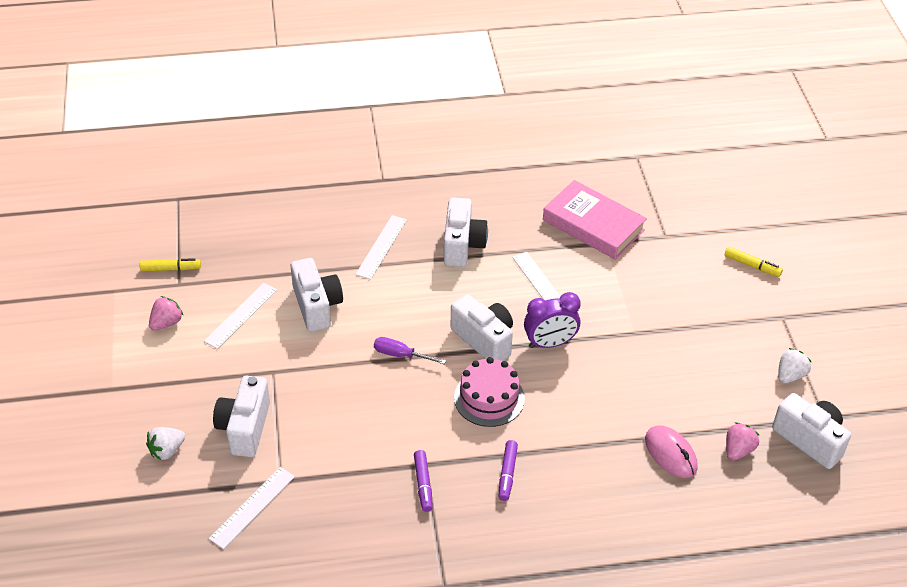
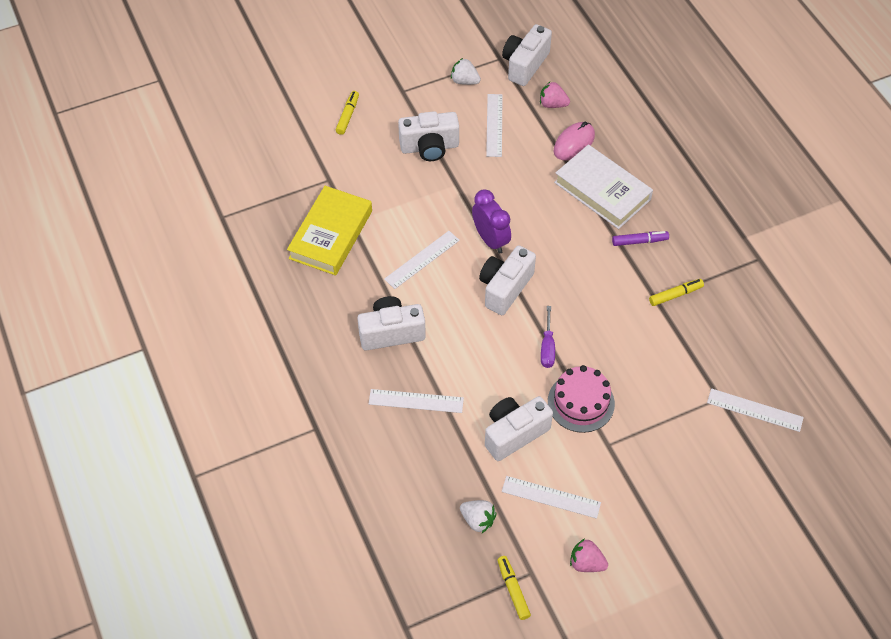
camera: 105 degrees left, 10 degrees up
(167, 450) = (731, 500): white strawberry -> white strawberry (478, 520)
(245, 428) = (679, 445): white camera -> white camera (429, 147)
(423, 484) = (675, 295): purple marker -> yellow marker
(489, 398) = (568, 270): pink cake -> pink cake (581, 402)
(590, 460) = (602, 191): none -> white book
(593, 225) = (331, 234): pink book -> yellow book
(714, 386) = (494, 125): none -> white ruler

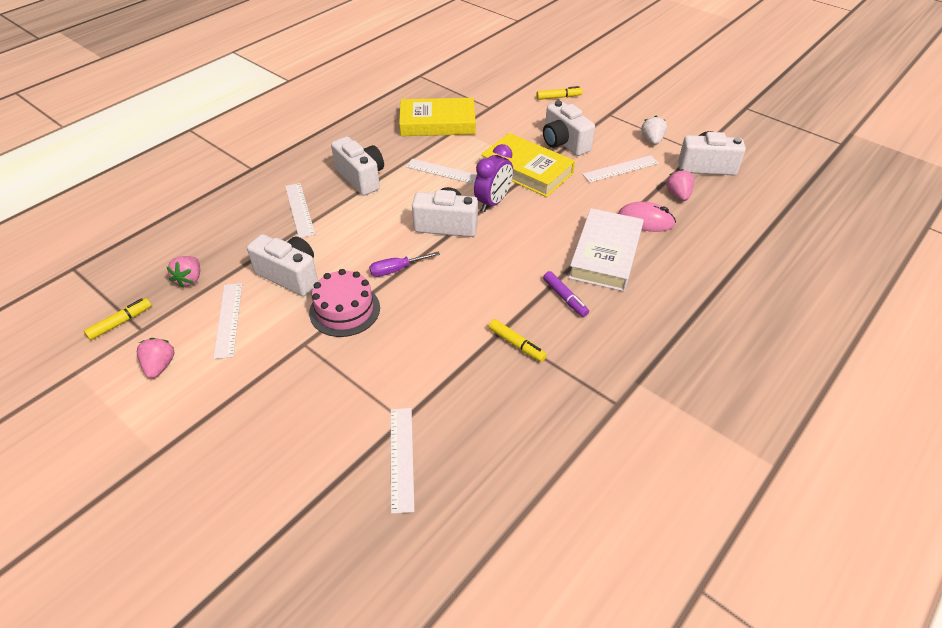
camera: 65 degrees right, 10 degrees down
(456, 194) = (526, 170): none -> yellow book
(478, 520) = (190, 279): white strawberry -> pink strawberry

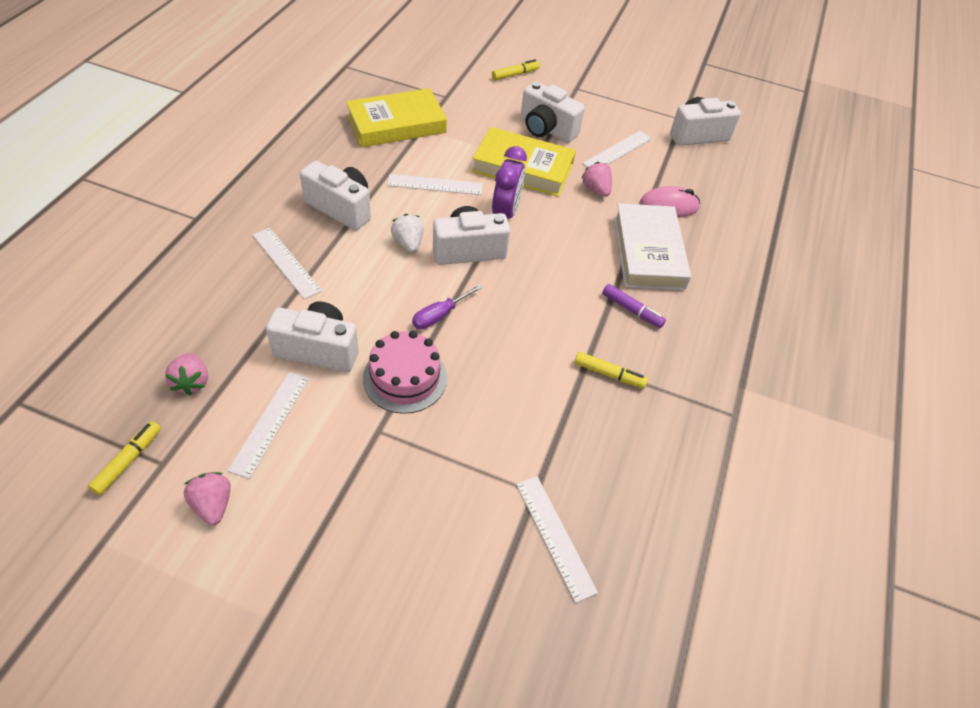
camera: 25 degrees left, 5 degrees up
(228, 319) = (270, 423): white ruler -> white ruler turned 45 degrees clockwise
(652, 140) = (633, 113): white strawberry -> white strawberry (408, 243)
(678, 195) = (686, 171): pink strawberry -> pink strawberry (596, 190)

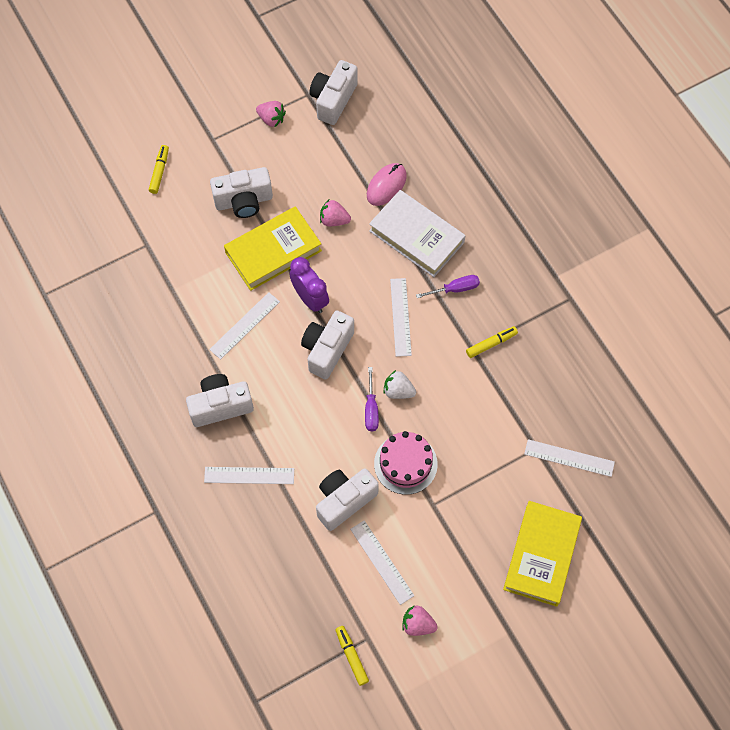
camera: 45 degrees left, 15 degrees up
(192, 382) = (315, 591): pink strawberry -> pink strawberry (271, 119)
(396, 124) = (153, 305): yellow book -> yellow book (541, 555)
(408, 243) = (291, 384): white strawberry -> white strawberry (398, 391)
(617, 151) = (306, 171): white ruler -> white ruler (400, 317)
(631, 310) = (455, 289): purple marker -> purple screwdriver

